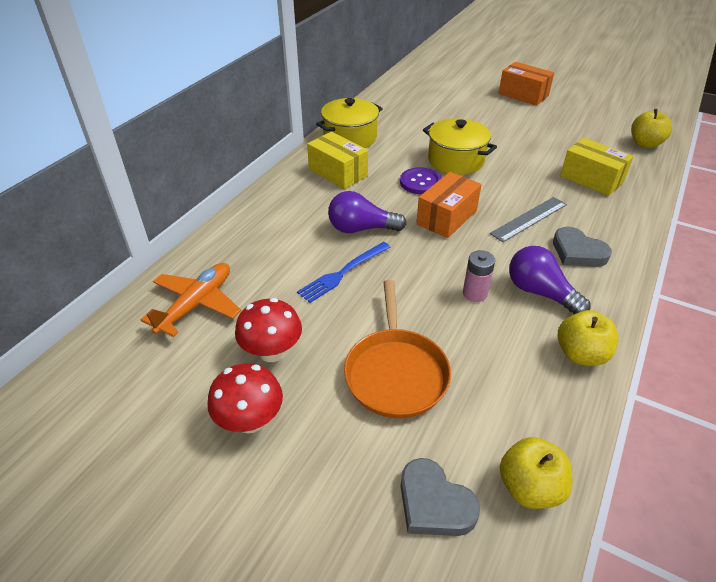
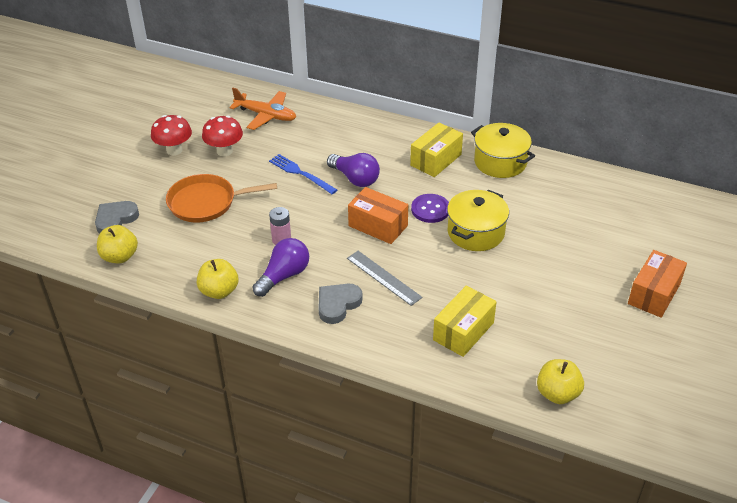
camera: 85 degrees right, 0 degrees up
(361, 229) = (355, 178): purple light bulb -> purple light bulb turned 135 degrees clockwise

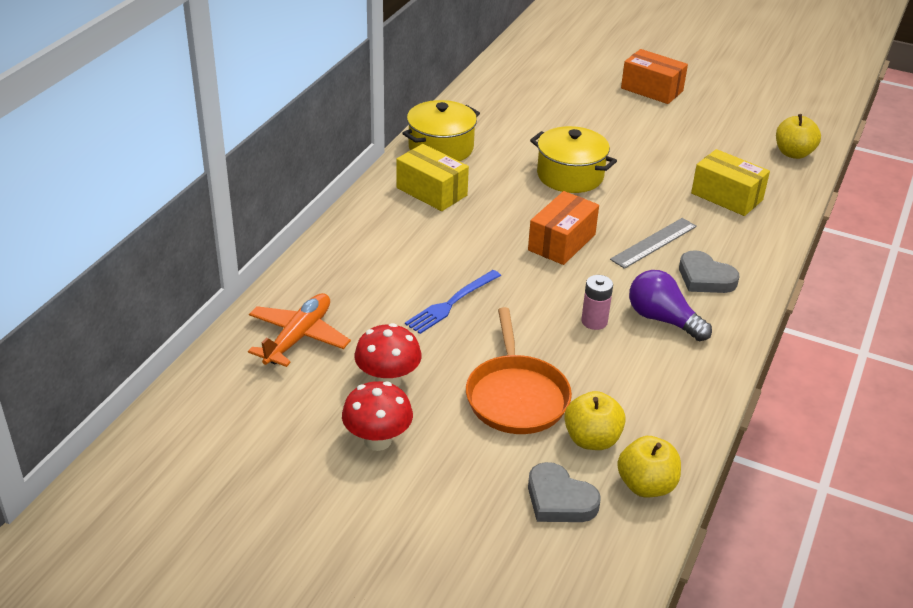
camera: 90 degrees left, 5 degrees down
(219, 291) = (701, 376): yellow apple -> yellow apple (592, 439)
(355, 178) = (466, 256): purple light bulb -> none
(430, 209) = (529, 202): purple button -> none

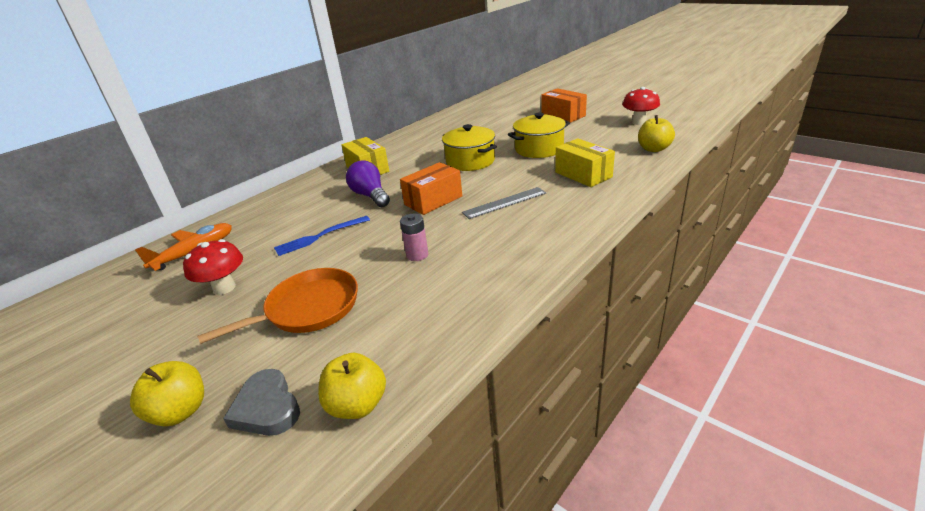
camera: 20 degrees right, 5 degrees down
(377, 440) = (171, 333): red mushroom -> red mushroom (639, 122)
(441, 148) = (394, 146): yellow pot -> yellow pot (539, 149)
(516, 397) = (308, 308): orange pan -> orange pan turned 135 degrees counterclockwise
(592, 439) = (341, 352): yellow apple -> yellow apple (180, 411)
(663, 319) = (475, 257): purple light bulb -> purple light bulb (370, 196)
(705, 278) = (532, 228): grey heart -> none

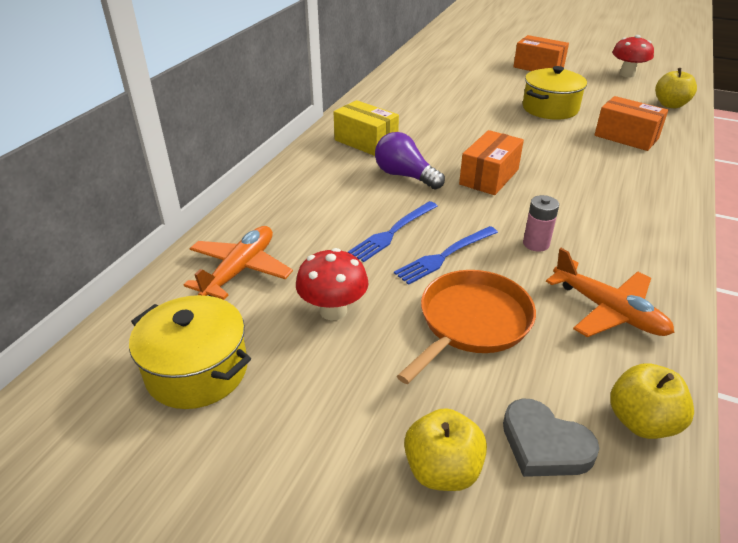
camera: 20 degrees left, 5 degrees up
(339, 257) = (444, 256): none -> blue fork
(421, 314) = (608, 311): none -> orange plane
(470, 161) = (485, 126): yellow pot -> yellow pot (197, 371)
(505, 203) = (573, 174): grey ruler -> none
(583, 174) = (626, 137): yellow box -> orange box

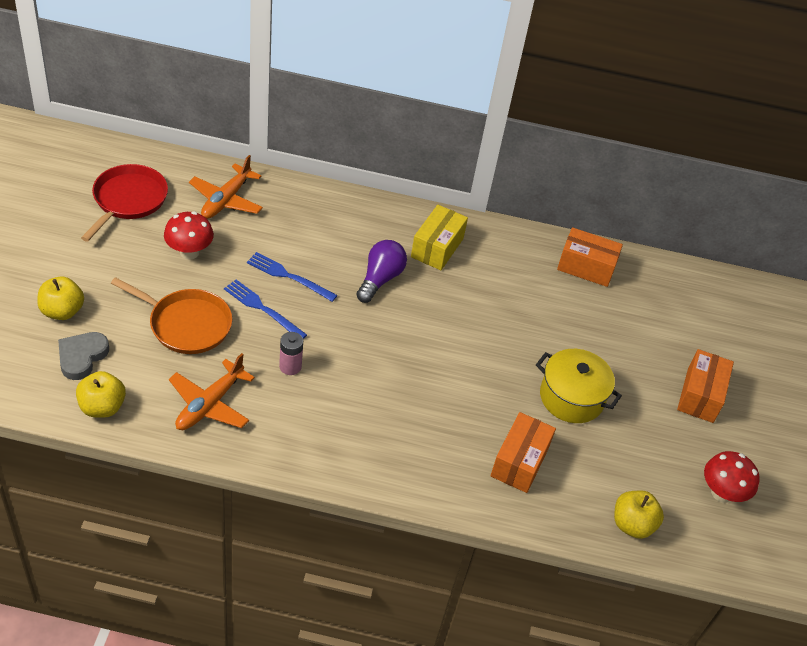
camera: 70 degrees right, 10 degrees up
(197, 371) = (128, 200): yellow pot -> red pan
(240, 270) = (226, 200): orange plane -> orange plane turned 105 degrees clockwise
(489, 177) = (394, 338): orange box -> orange box (586, 267)

